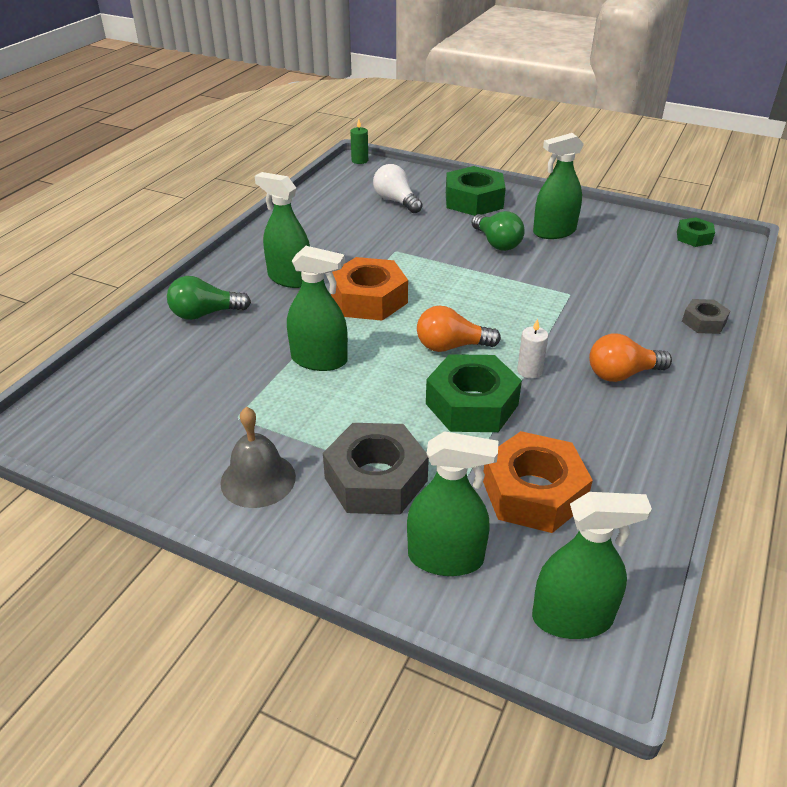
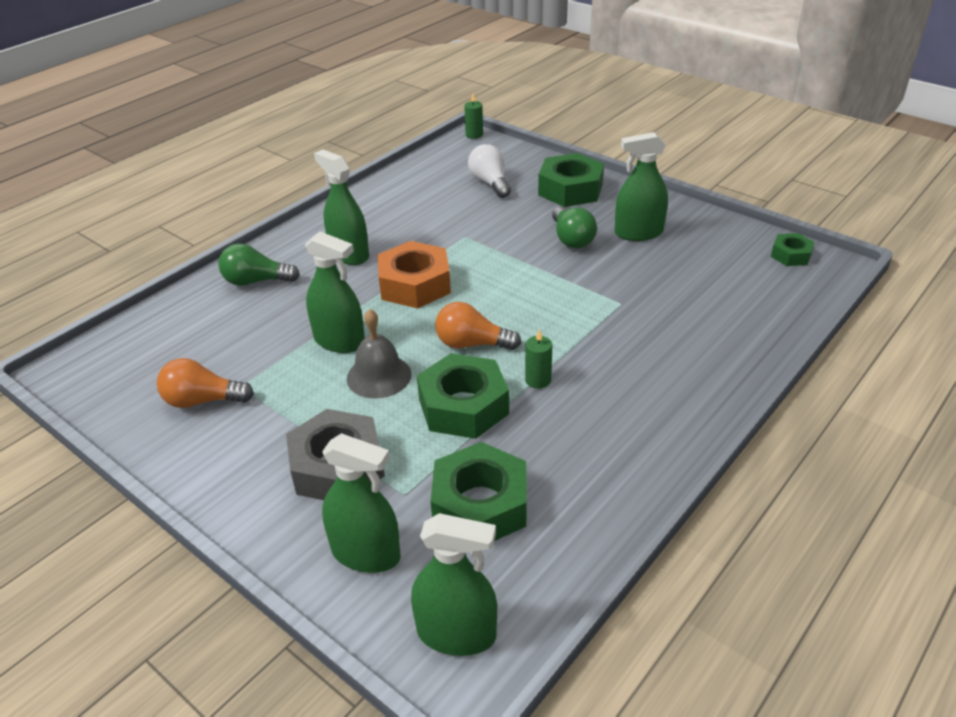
camera: 15 degrees right, 0 degrees up
(258, 479) = (232, 449): grey bell -> grey bell (379, 376)
(529, 371) = (538, 380): white candle -> green candle
(533, 492) = (480, 505): orange nut -> green nut
(622, 374) = (632, 397): orange light bulb -> orange light bulb (202, 400)
(704, 322) = (751, 352): grey nut -> none

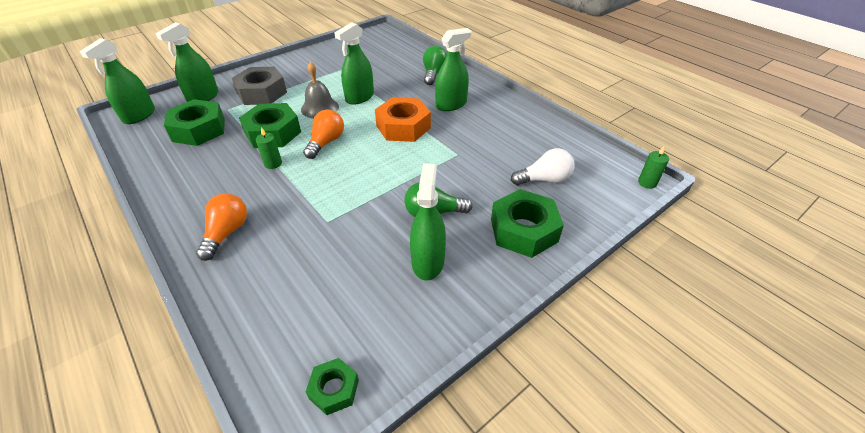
camera: 100 degrees right, 5 degrees up
(202, 400) = (337, 61): orange light bulb -> orange light bulb (226, 233)

